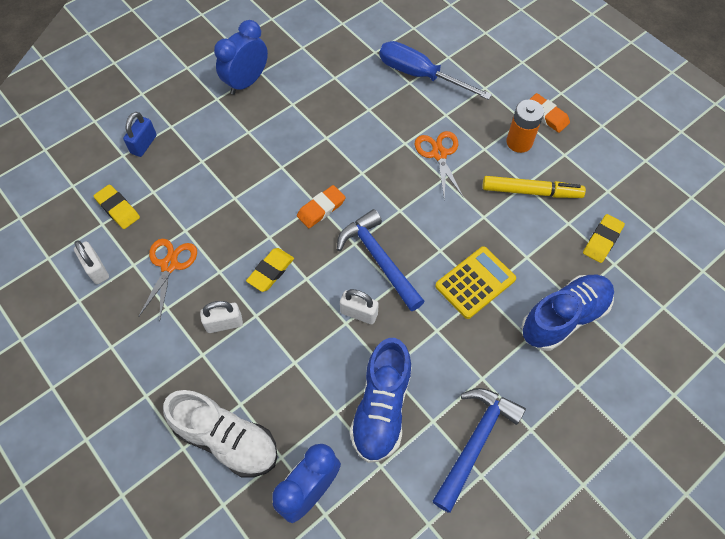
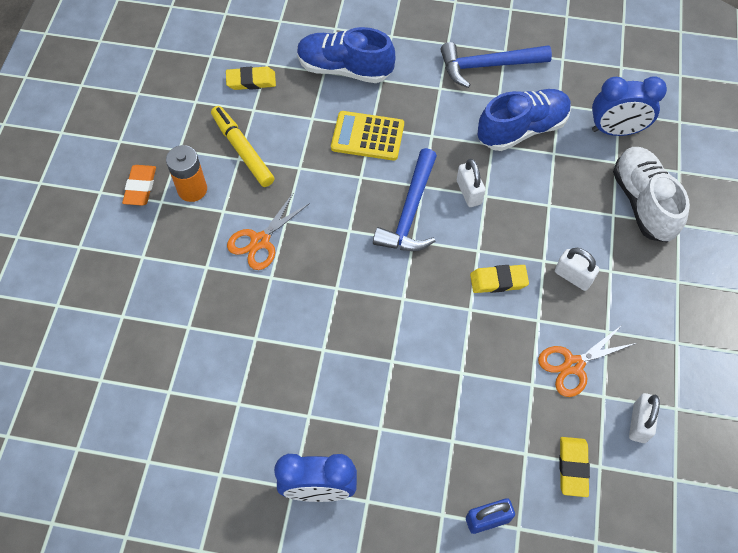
camera: 130 degrees left, 0 degrees up
(321, 209) = (404, 291): orange eraser -> none
(420, 75) = (170, 324): blue screwdriver -> none

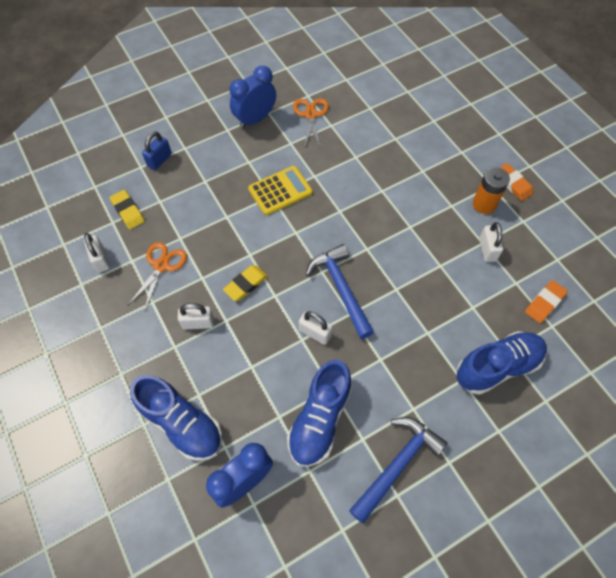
camera: 140 degrees right, 0 degrees up
(242, 150) = (487, 249): yellow marker -> white padlock
(251, 81) = (544, 303): yellow eraser -> orange eraser
(260, 241) = (410, 204): orange scissors -> orange scissors (311, 114)
(367, 136) = (422, 322): yellow calculator -> yellow calculator (280, 191)
(643, 202) = (182, 423): white shoe -> blue shoe

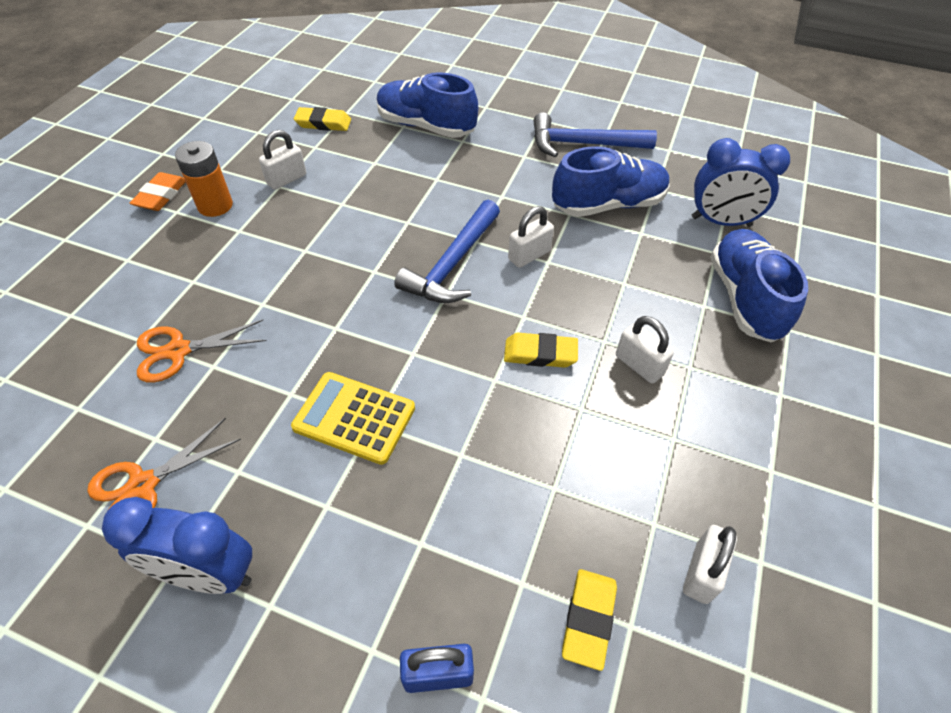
camera: 130 degrees left, 10 degrees down
(162, 265) = (618, 473): orange scissors -> orange scissors (178, 351)
(315, 333) = (529, 255): white padlock -> white padlock turned 60 degrees clockwise
(544, 303) = (323, 123): orange eraser -> yellow eraser

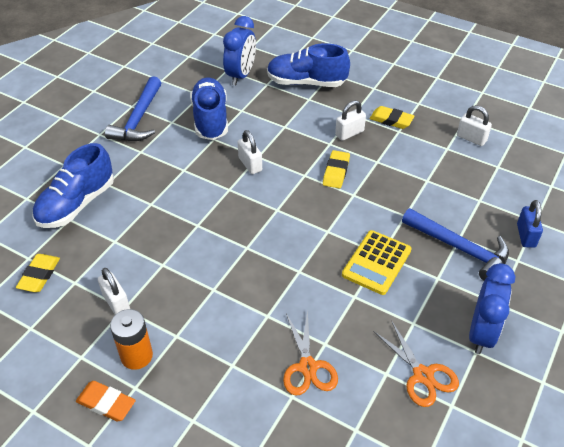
camera: 80 degrees left, 5 degrees down
(453, 264) = (249, 203): blue hammer -> blue hammer (459, 248)
(588, 619) = (496, 179): yellow eraser -> yellow eraser (391, 120)

